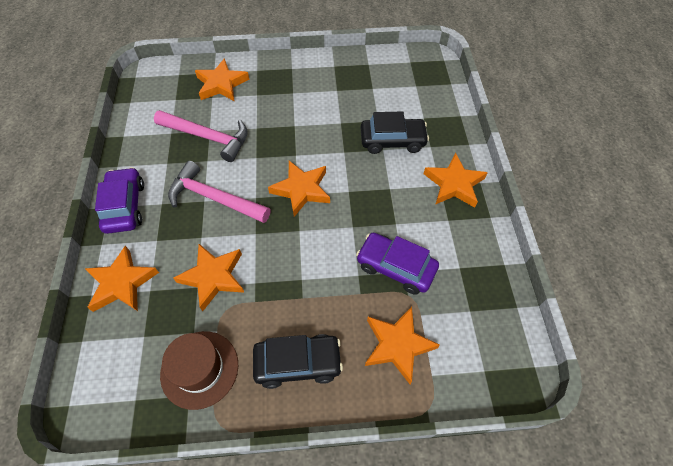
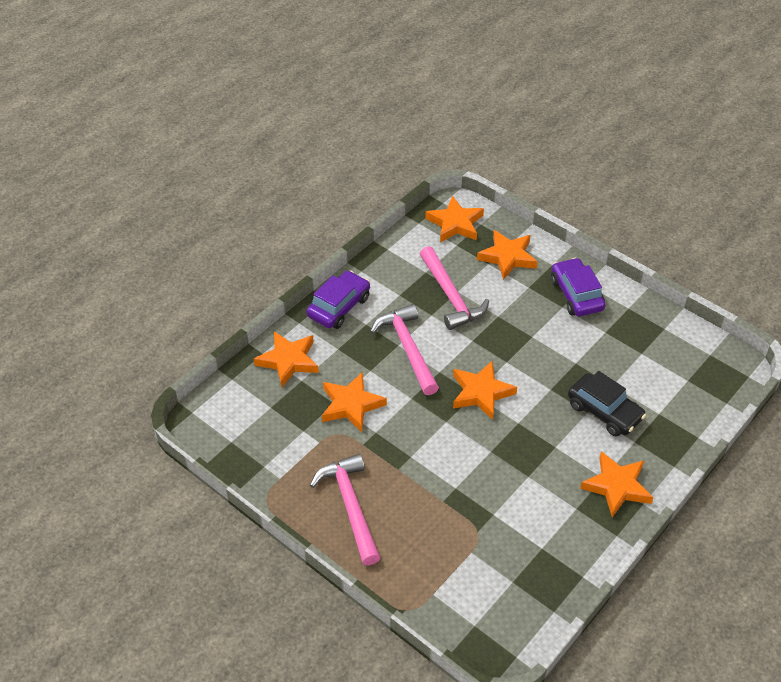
camera: 45 degrees right, 10 degrees down
(199, 369) = (285, 456): brown hat -> none
(298, 363) = (350, 507): black car -> pink hammer
(395, 267) = (490, 506): purple car -> purple car (576, 294)
(397, 345) = (431, 555): orange star -> orange star (455, 223)

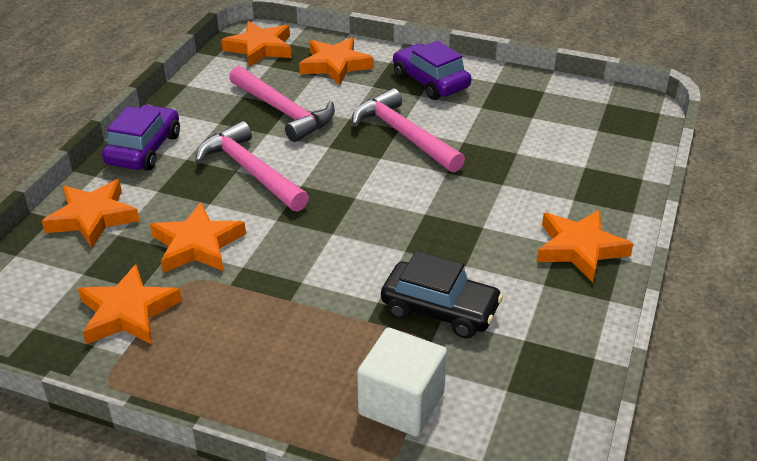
camera: 20 degrees left, 10 degrees down
(350, 507) = (240, 361): pink hammer -> pink hammer (404, 135)
(440, 569) = (401, 403): none -> white cube
(481, 392) = (364, 194): orange star -> orange star (128, 312)
(604, 411) = (522, 179): black car -> black car (440, 310)

